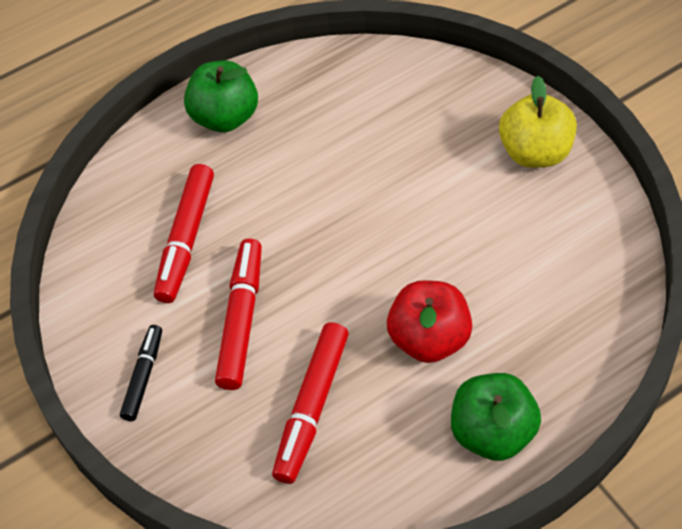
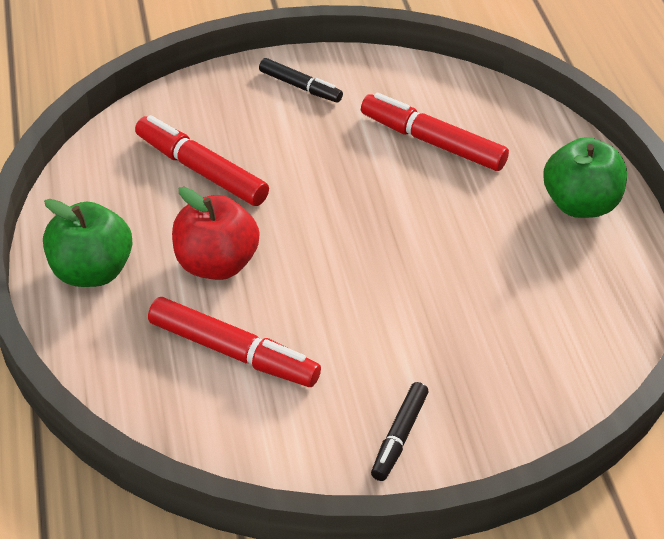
camera: 105 degrees right, 10 degrees down
(242, 320) = (319, 153): red marker -> red marker (233, 353)
(535, 152) = (399, 437): yellow apple -> black marker

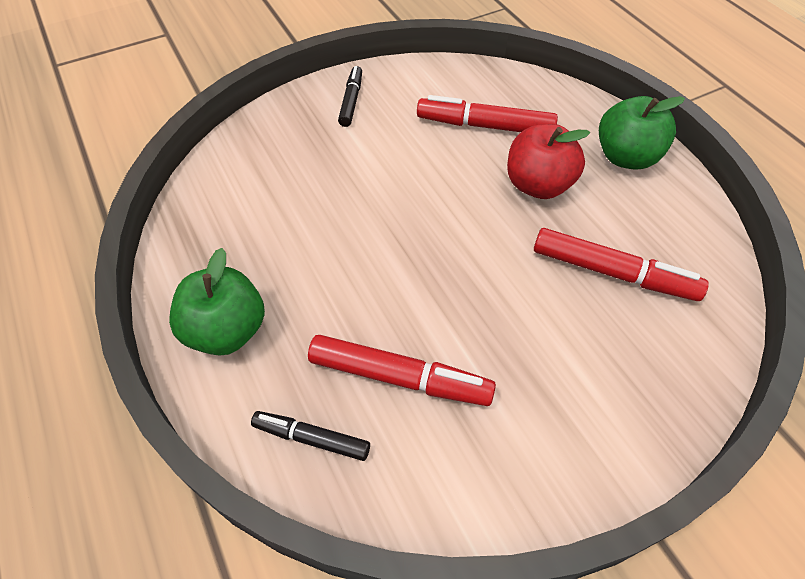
camera: 165 degrees right, 10 degrees up
(300, 87) = (585, 426): black marker -> black marker (311, 438)

